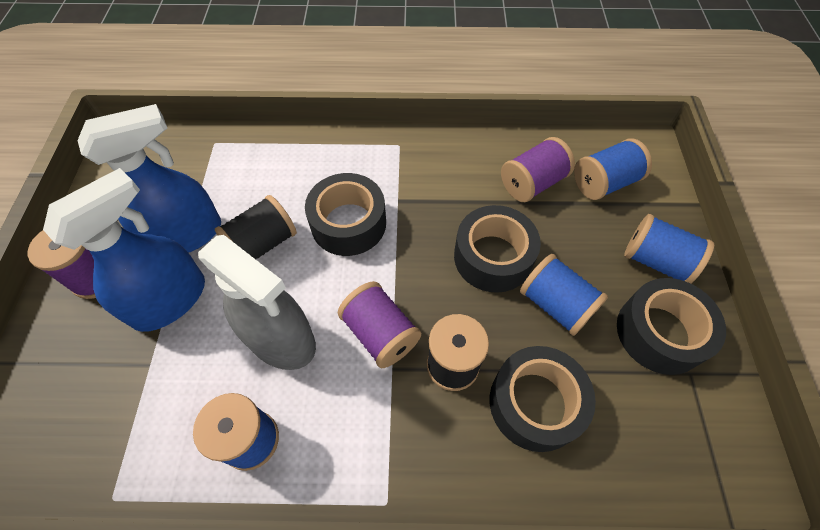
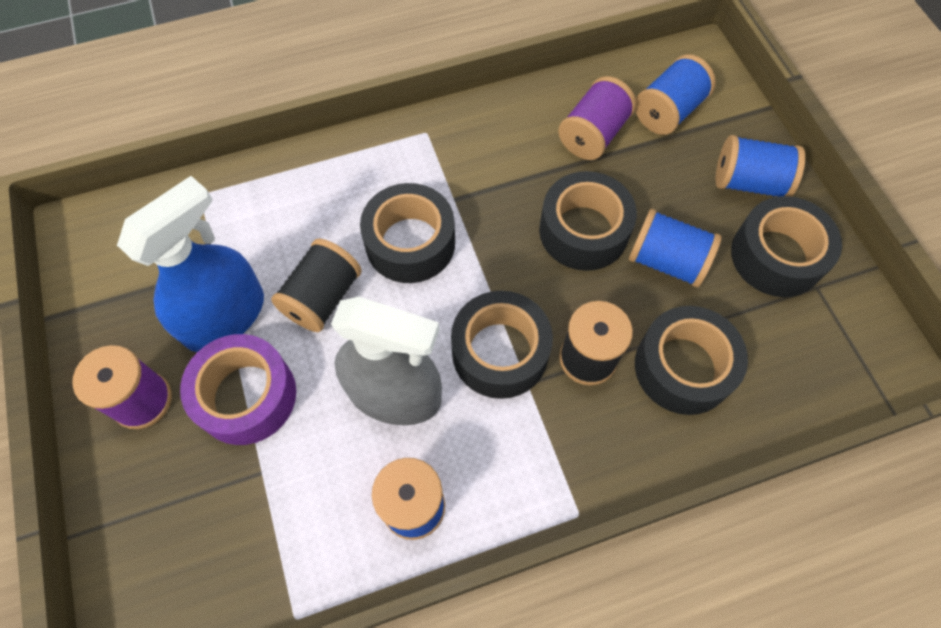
camera: 20 degrees left, 5 degrees up
(169, 300) = (246, 396): blue spray bottle -> purple tape
(380, 334) = (500, 352): purple spool -> black tape

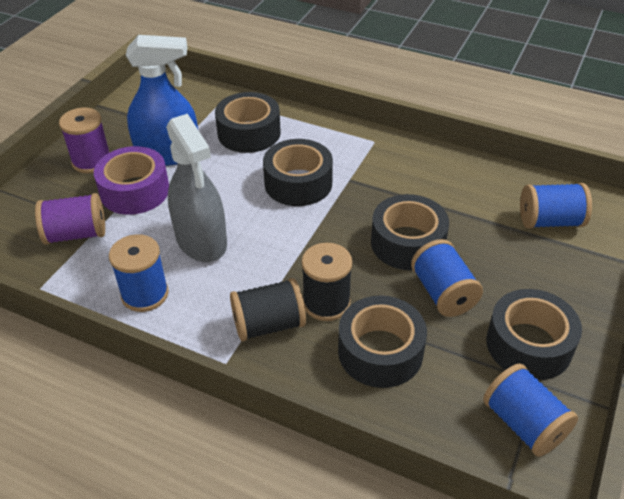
camera: 45 degrees right, 20 degrees down
(322, 298) = (222, 176): black spool -> black spool (268, 325)
(500, 352) = (280, 263): black tape -> black tape (249, 133)
(593, 134) = (479, 202): purple spool -> purple spool (76, 234)
(749, 182) = (562, 293): blue spool -> blue spool (523, 423)

